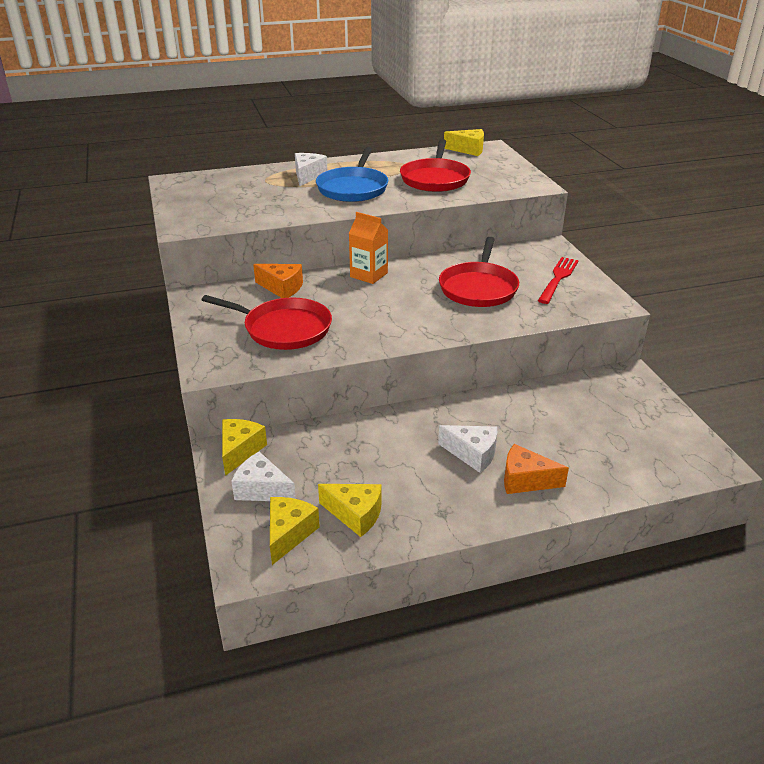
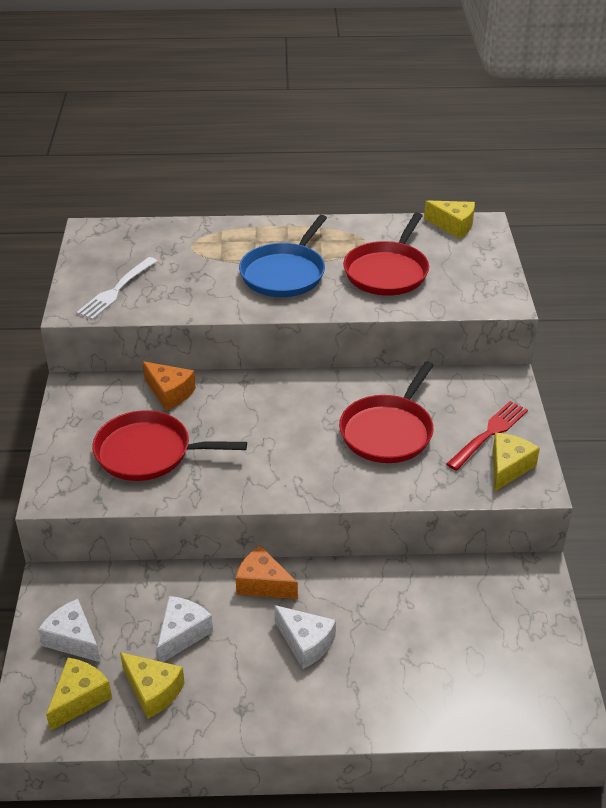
camera: 15 degrees right, 5 degrees up
(215, 212) = (116, 290): none -> white fork
(239, 451) = (68, 587): yellow cheese -> yellow cheese (508, 467)
(283, 329) = (148, 452): red pan -> red pan turned 150 degrees clockwise
(308, 176) = (242, 245): white cheese -> white cheese (182, 634)
(369, 275) = (272, 390): orange carton -> none
(525, 480) = (347, 689): orange cheese -> orange cheese (263, 584)

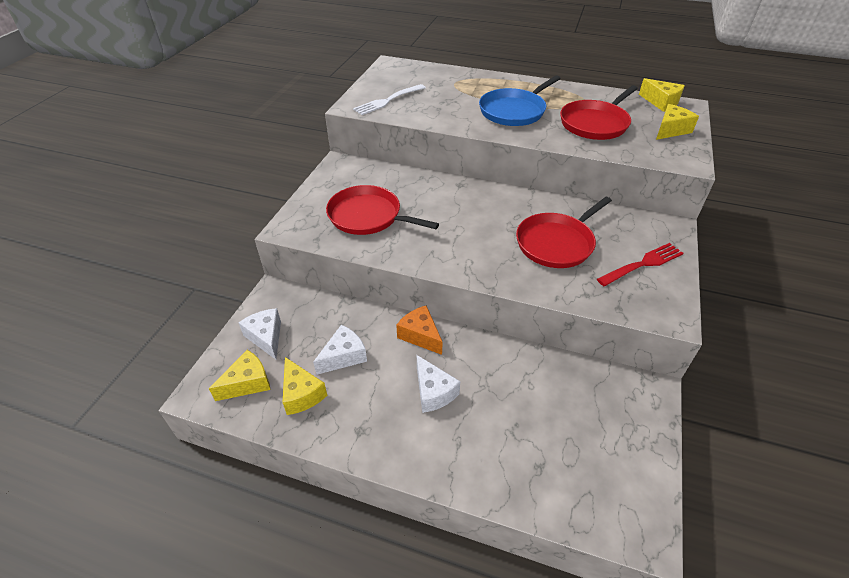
camera: 20 degrees right, 5 degrees up
(169, 393) = (403, 180): orange cheese -> none
(508, 467) = (651, 295): yellow cheese -> yellow cheese (670, 130)

